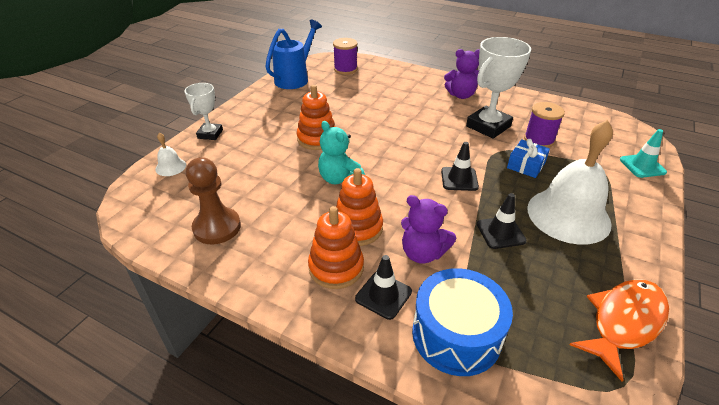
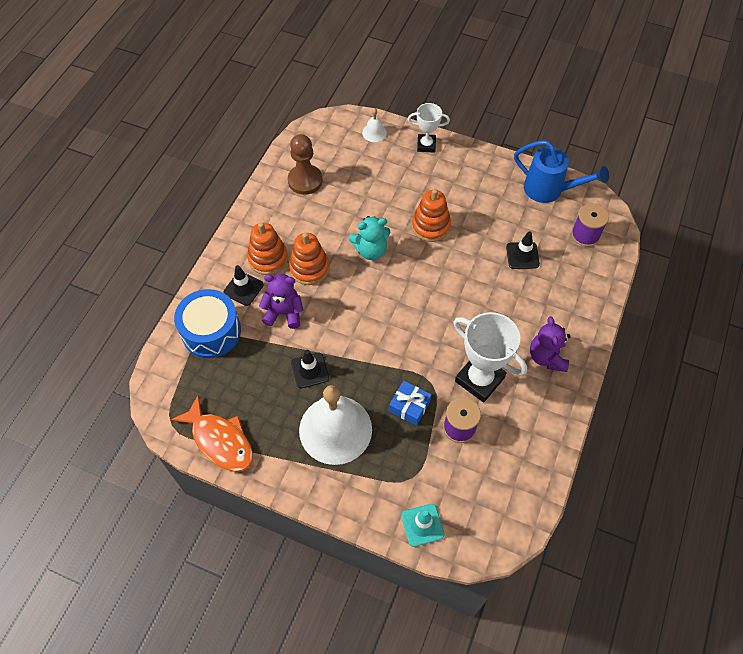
camera: 85 degrees right, 20 degrees up
(339, 179) = (371, 250): turquoise teddy bear -> turquoise teddy bear turned 150 degrees counterclockwise
(422, 253) = (284, 313): purple teddy bear -> purple teddy bear turned 75 degrees clockwise
(459, 179) = (380, 344): black traffic cone -> black traffic cone (522, 255)

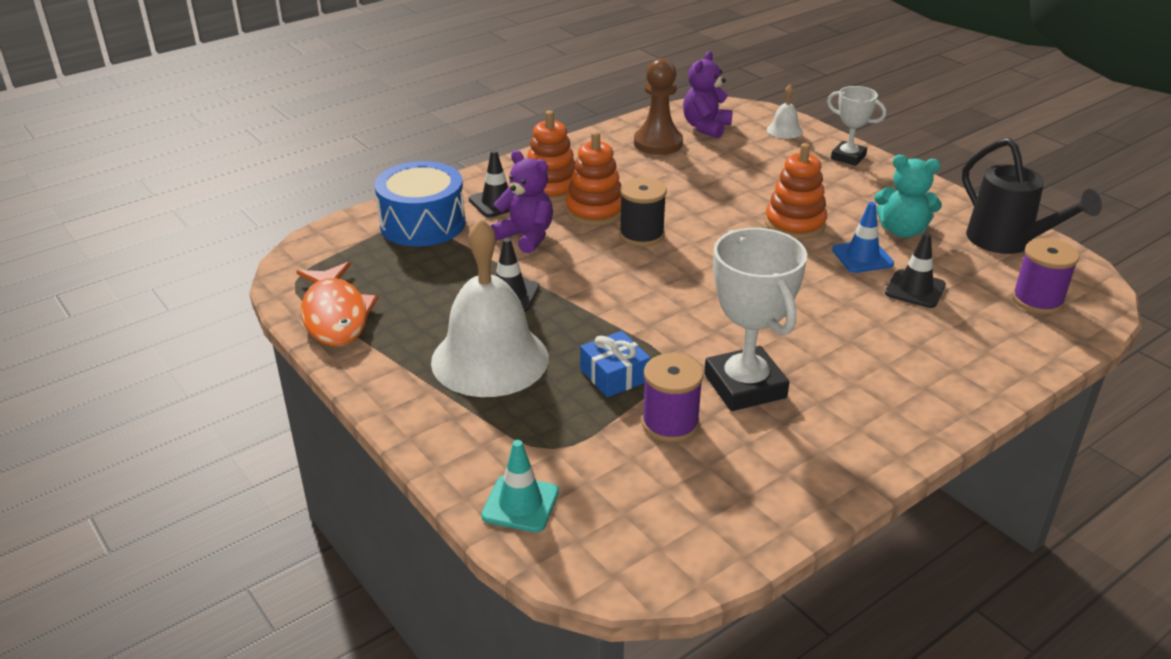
camera: 30 degrees right, 25 degrees down
(351, 278) = (641, 235): none -> black spool
(371, 250) = (691, 220): turquoise teddy bear -> turquoise teddy bear (902, 231)
(482, 240) = (862, 257): none -> blue traffic cone
(547, 357) = (875, 401): purple teddy bear -> purple teddy bear (706, 127)
(549, 190) = (1007, 242): blue watering can -> black watering can

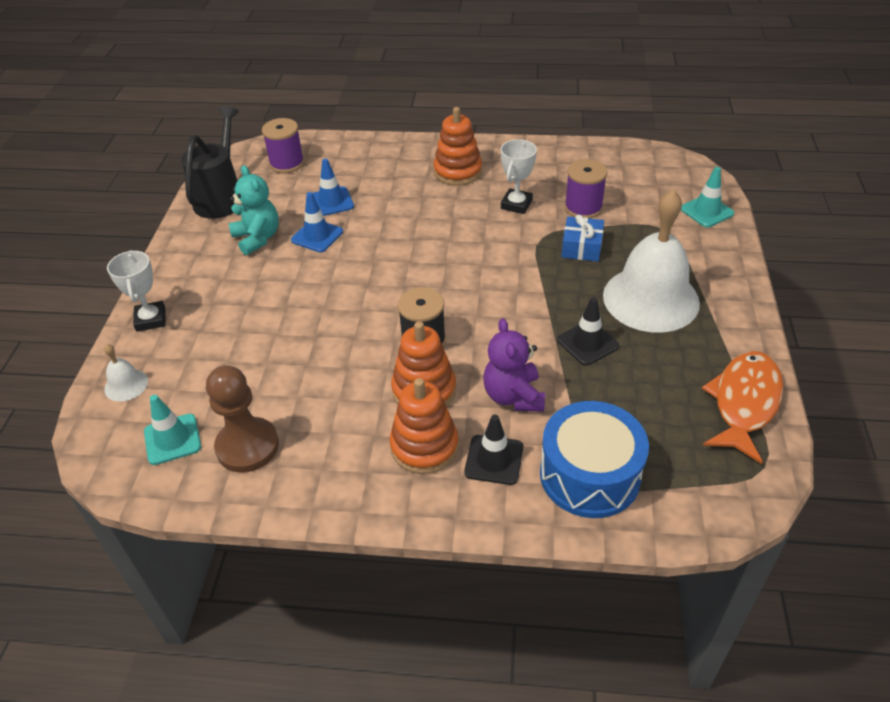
camera: 135 degrees left, 10 degrees up
(706, 127) = (172, 439): purple teddy bear -> turquoise traffic cone
(745, 386) = (516, 204): white trophy -> white trophy, size x0.59
(795, 224) = (307, 284): orange stacking toy -> orange stacking toy (458, 172)
(915, 289) = (331, 202): black traffic cone -> blue traffic cone

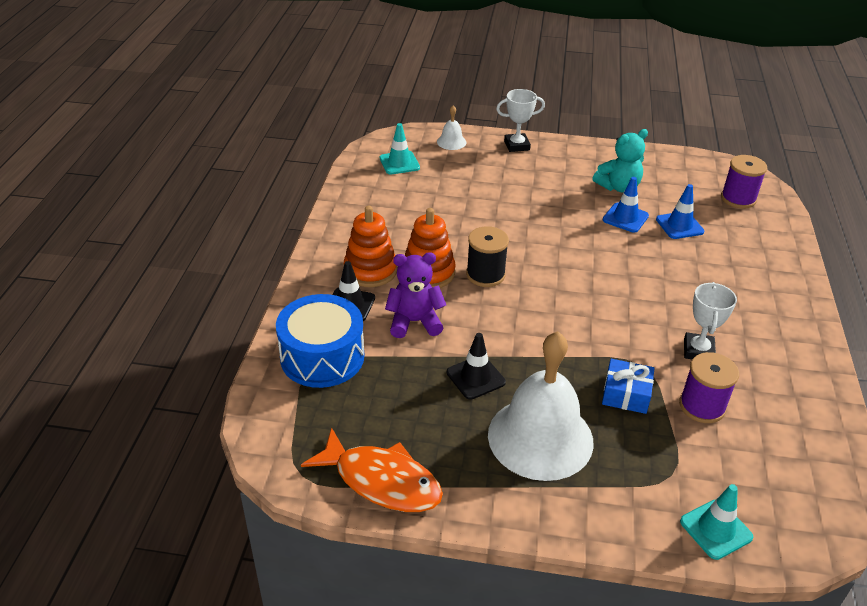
camera: 90 degrees right, 5 degrees down
(221, 197) = (674, 166): black watering can -> none
(247, 446) = (387, 192): brown pawn -> none
(458, 172) = (752, 310): orange stacking toy -> none
(516, 204) = (698, 351): white trophy -> white trophy turned 75 degrees clockwise

